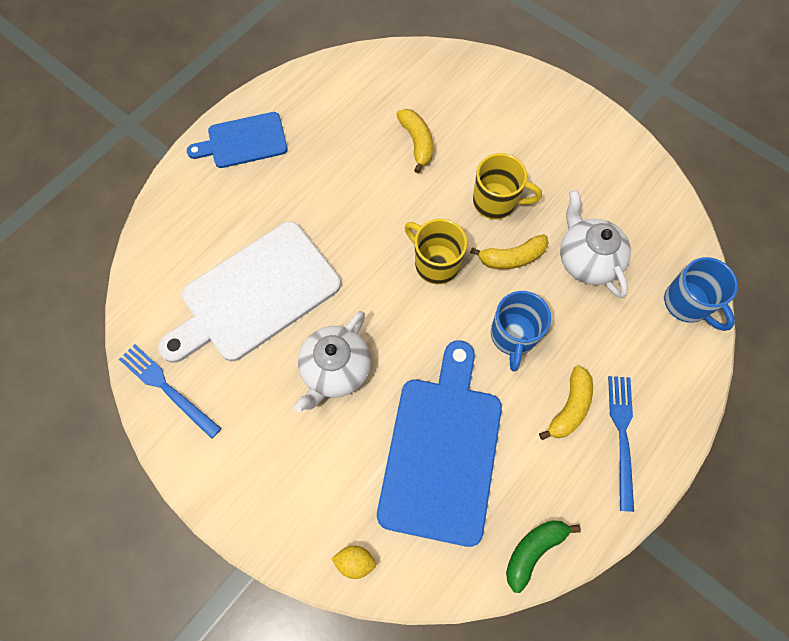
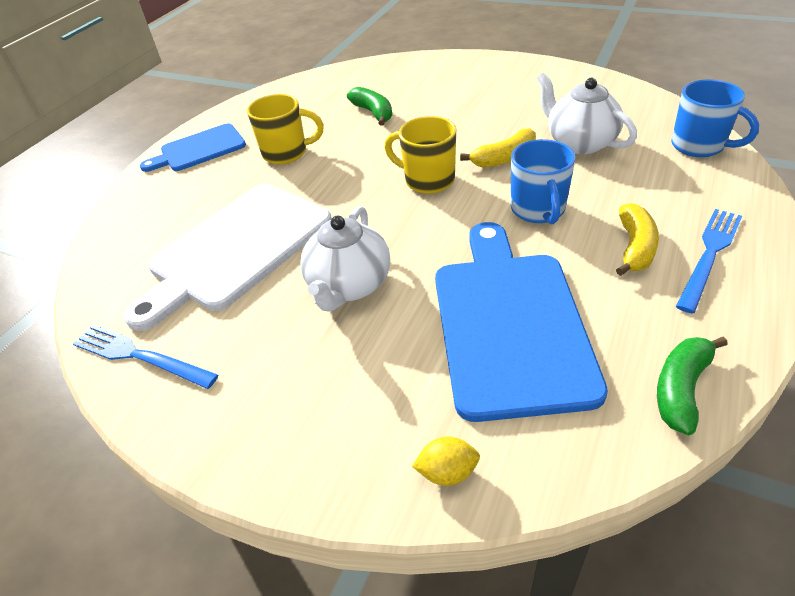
camera: 10 degrees left, 25 degrees down
(417, 142) = (373, 113): yellow banana -> green banana
(496, 202) = (468, 129): yellow mug -> yellow mug (286, 153)
(622, 436) = (709, 255): blue fork -> blue fork turned 45 degrees clockwise

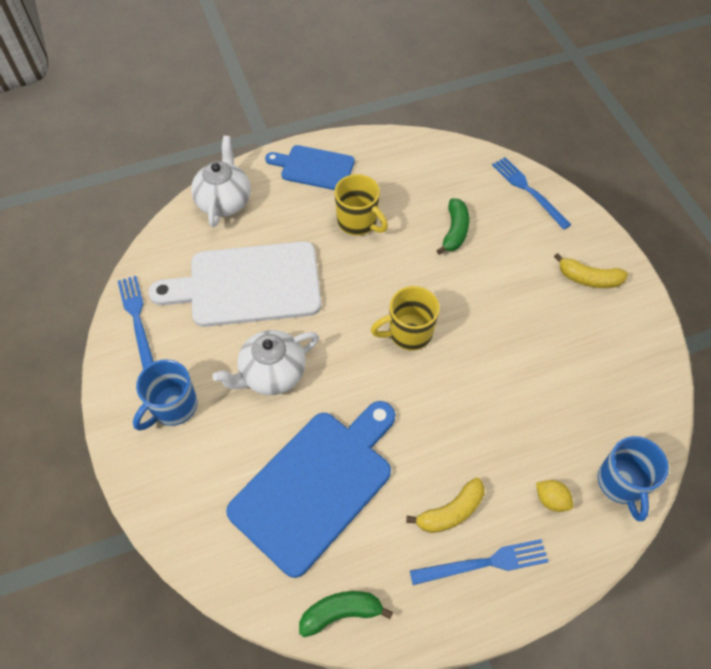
camera: 40 degrees right, 15 degrees up
(394, 68) = (528, 191): none -> blue fork
(428, 180) = (409, 333): yellow mug -> yellow mug turned 90 degrees counterclockwise
(447, 472) = (189, 531): yellow lemon -> yellow lemon (551, 500)
(504, 158) = (479, 361): yellow banana -> yellow banana (588, 279)
(538, 210) = (438, 425): blue mug -> blue mug (173, 407)
(579, 142) = (546, 397): white teapot -> white teapot (224, 201)

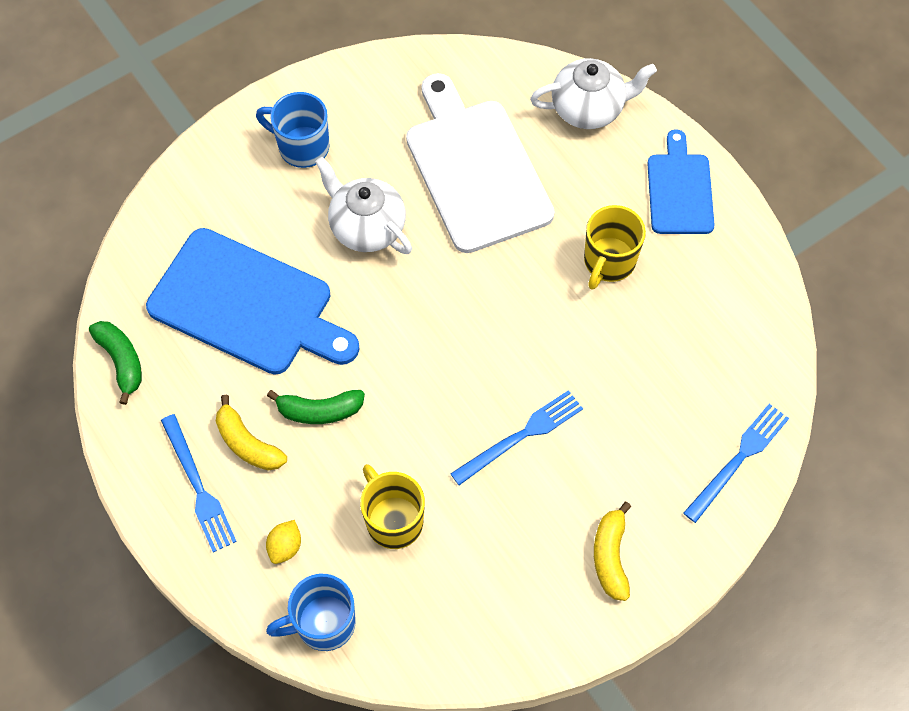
camera: 75 degrees right, 5 degrees up
(137, 320) = (396, 78): blue fork -> blue fork (521, 436)
(409, 333) = (461, 355): yellow mug -> yellow mug (393, 520)
(455, 231) = (633, 378): green banana -> green banana (319, 411)

